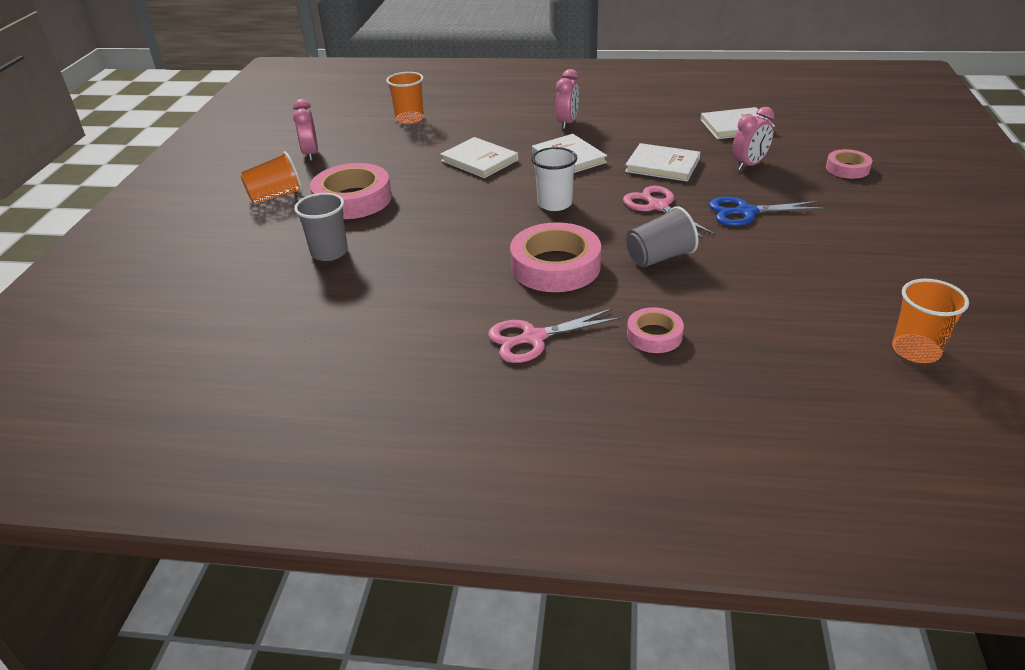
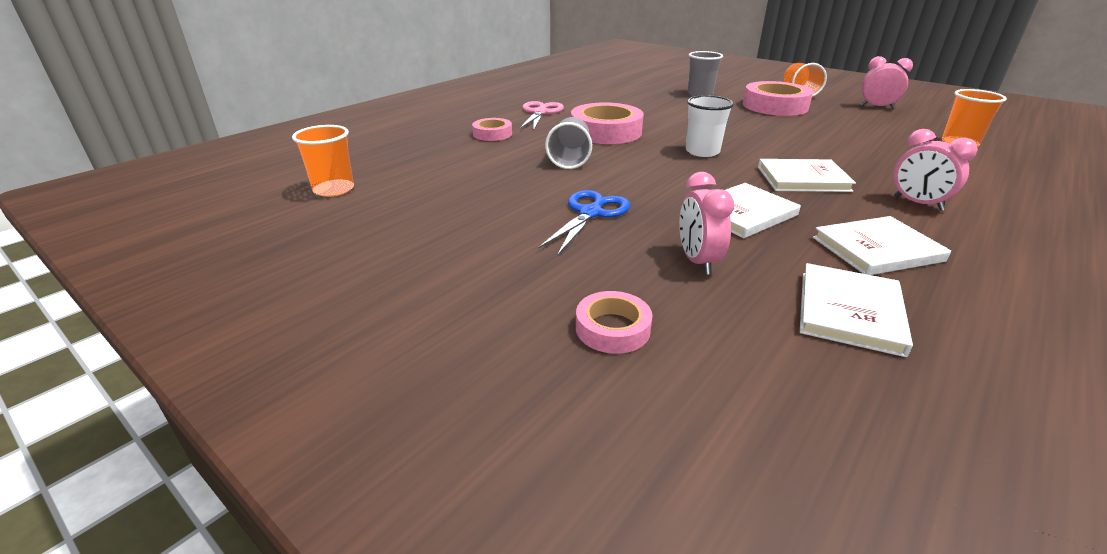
camera: 120 degrees right, 5 degrees down
(479, 160) = (823, 147): white book -> white book (877, 249)
(658, 206) = (651, 183): pink scissors -> none

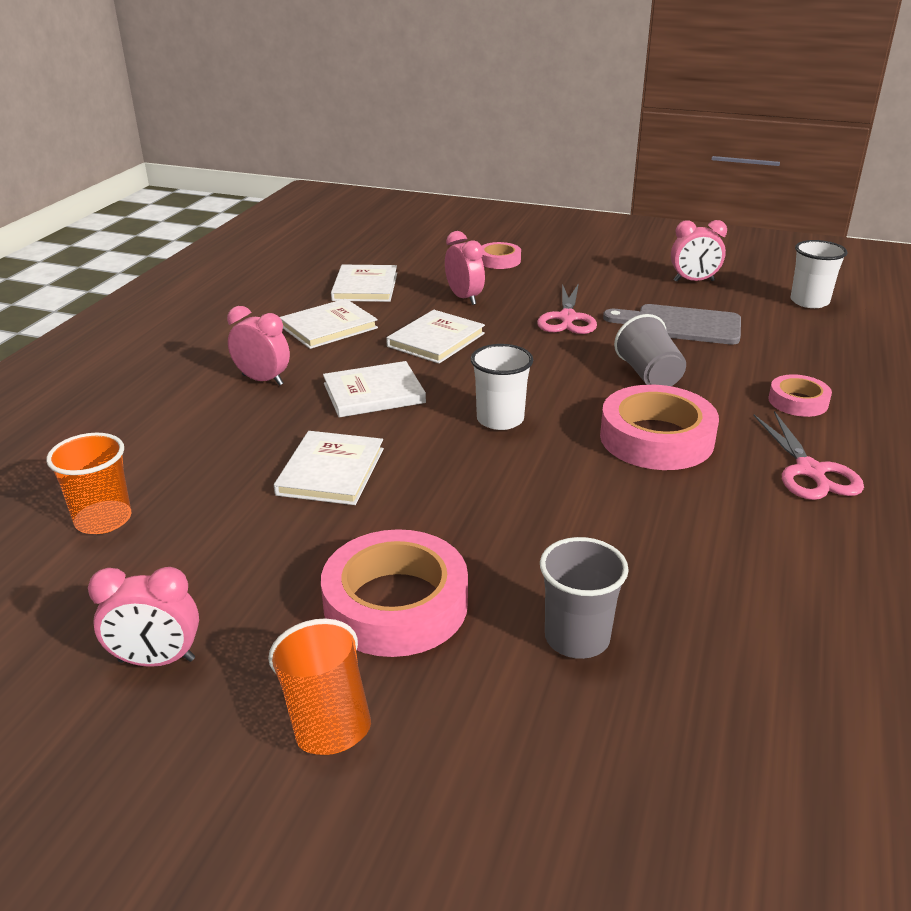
camera: 160 degrees right, 0 degrees up
(334, 189) = (809, 301): orange cup -> white cup
(394, 233) = (694, 281): none -> pink clock
(489, 189) = (681, 325): none -> grey cutting board
(591, 213) = (567, 318): blue scissors -> pink scissors
(822, 144) = (331, 471): none -> white book

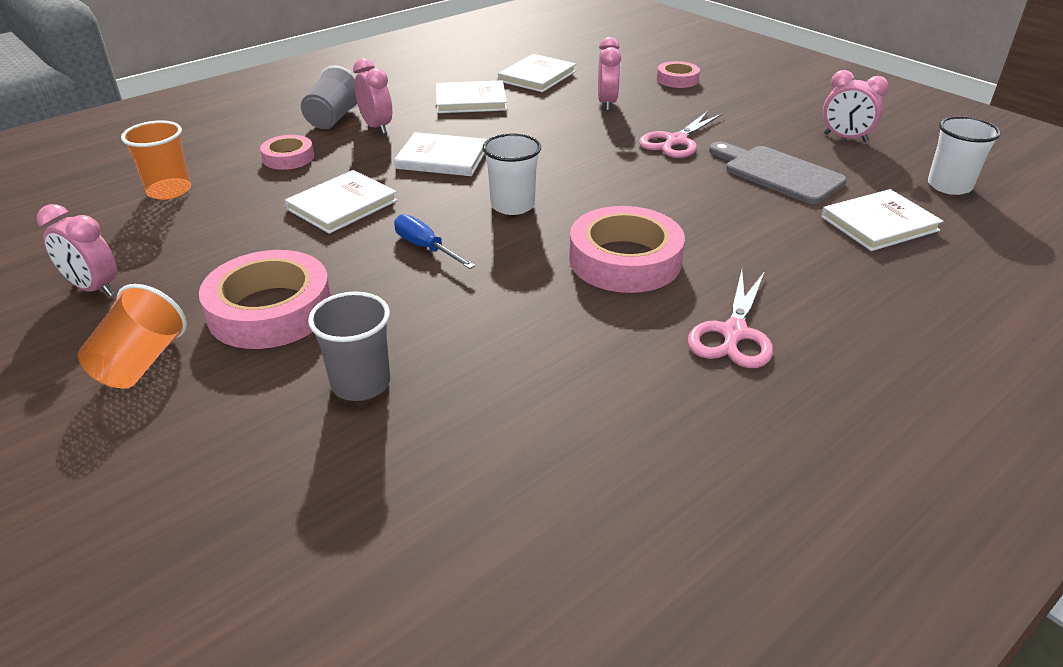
camera: 30 degrees right, 5 degrees up
(436, 340) = (541, 131): white book -> white book (879, 224)
(470, 486) = (425, 248): none -> blue screwdriver
(649, 375) = (688, 207): grey cup -> grey cup (333, 119)
(798, 401) = (806, 271): pink tape -> pink tape (288, 158)

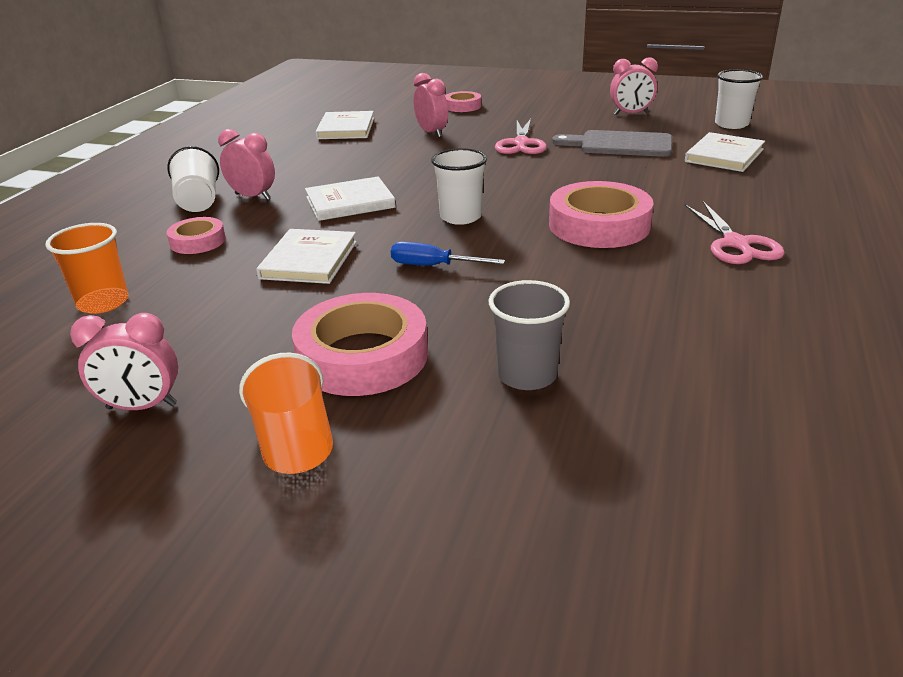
camera: 30 degrees left, 5 degrees down
(333, 119) = (198, 201): grey cup -> white cup
(471, 100) = (313, 157): white book -> none

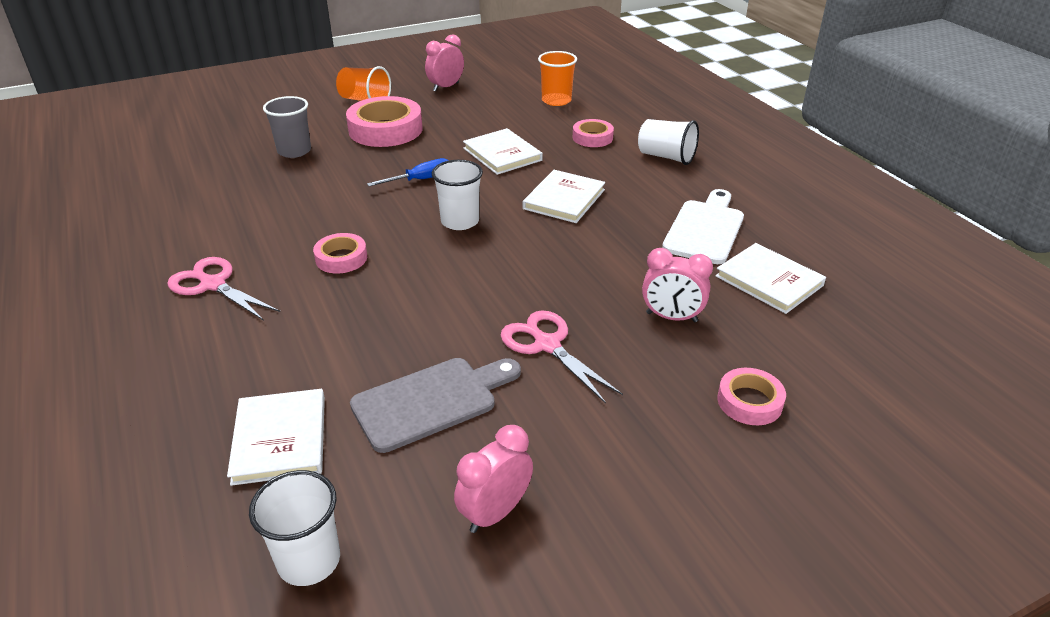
camera: 135 degrees right, 5 degrees up
(253, 197) = (642, 175): pink clock -> none
(310, 155) = (705, 229): none -> white cutting board
(599, 225) = (341, 258): pink tape -> pink tape, size x0.54

